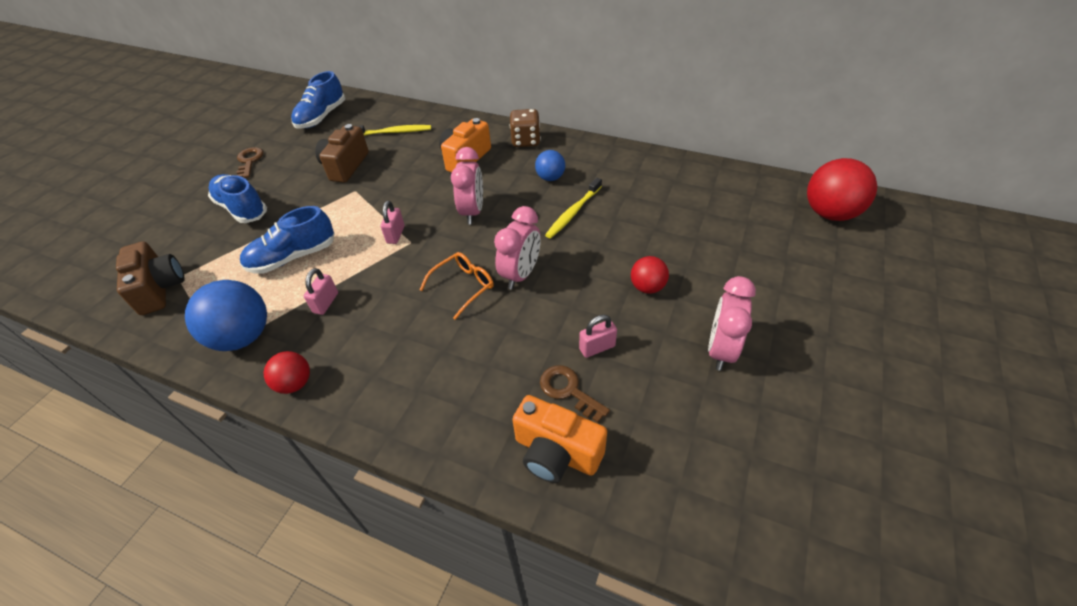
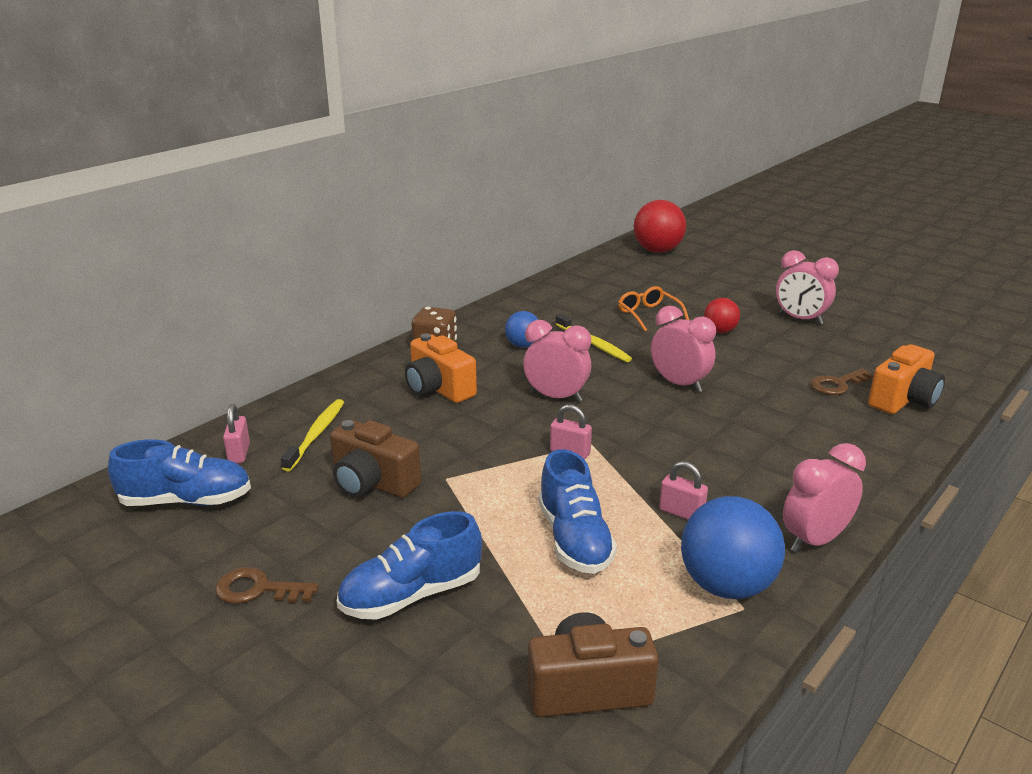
camera: 75 degrees left, 20 degrees down
(295, 383) = (814, 540): red ball -> pink clock
(322, 117) = (186, 501): blue shoe -> blue shoe turned 45 degrees counterclockwise
(463, 286) = (685, 417): orange glasses -> orange glasses (648, 315)
(597, 347) = (789, 364): pink padlock -> pink padlock (239, 453)

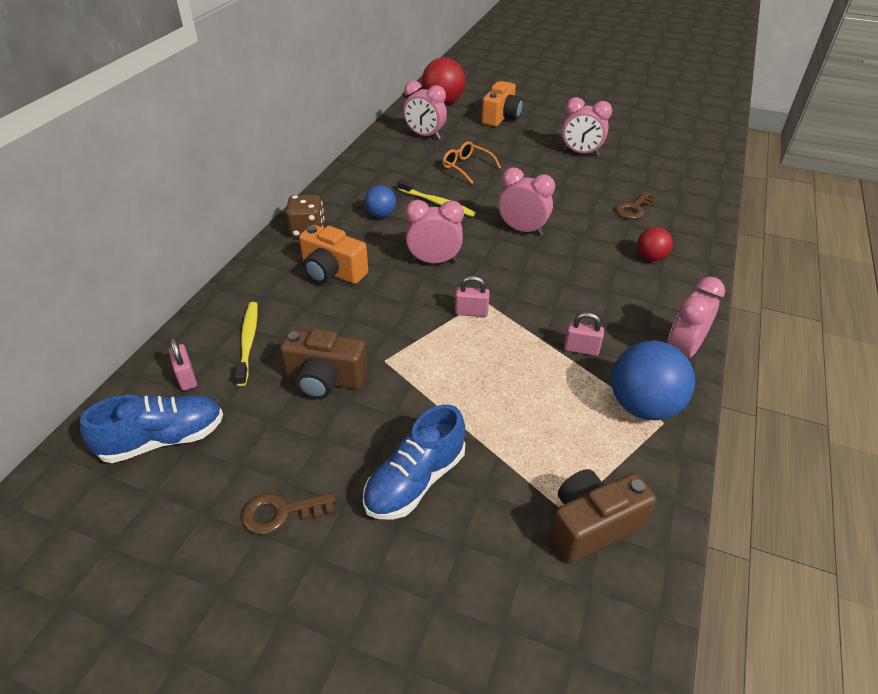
camera: 20 degrees left, 15 degrees up
(574, 539) = (515, 393): blue shoe -> none
(617, 279) = (424, 136): none -> pink clock
(719, 331) = (528, 174): red ball -> red ball (650, 257)
(903, 400) = (683, 214): orange camera -> orange camera (501, 117)

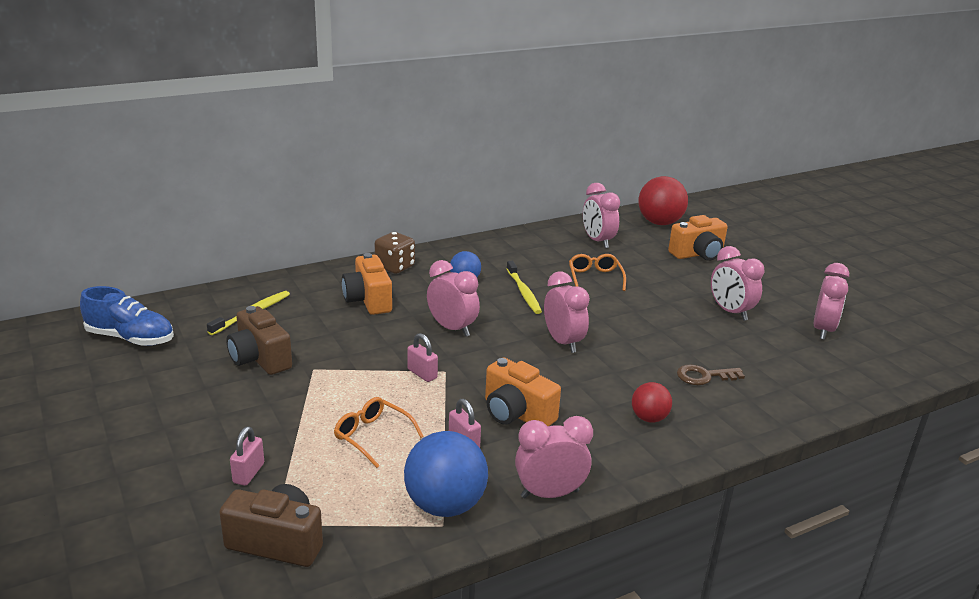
camera: 40 degrees right, 15 degrees down
(186, 378) = (190, 314): pink padlock -> pink padlock (248, 473)
(281, 512) = (126, 410): brown key -> none
(415, 481) = (218, 443): blue shoe -> none
(517, 387) = (372, 436): none -> orange glasses
(577, 304) = (516, 413): none -> orange camera
(642, 141) = (823, 330): none -> pink clock

